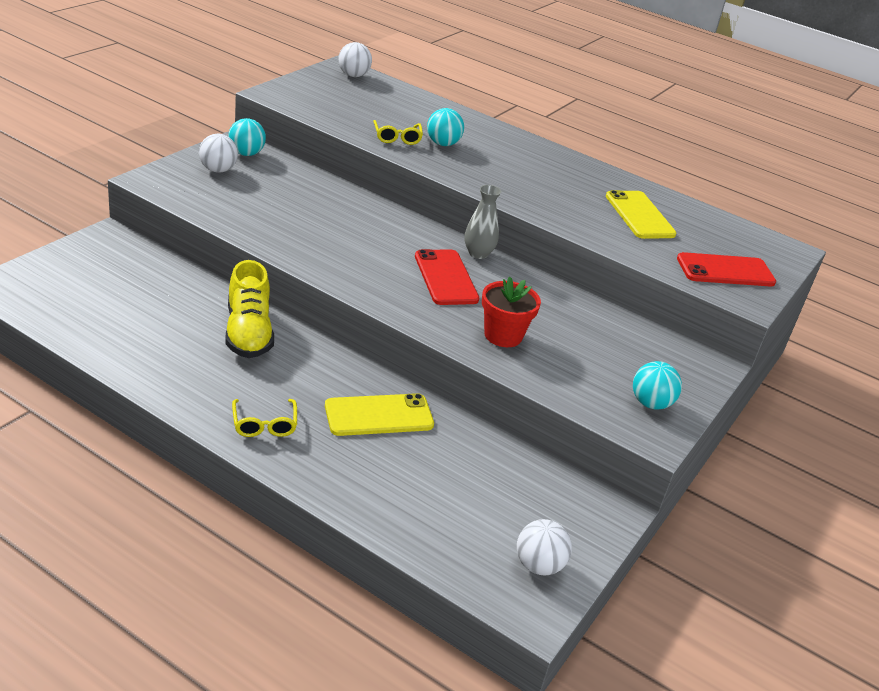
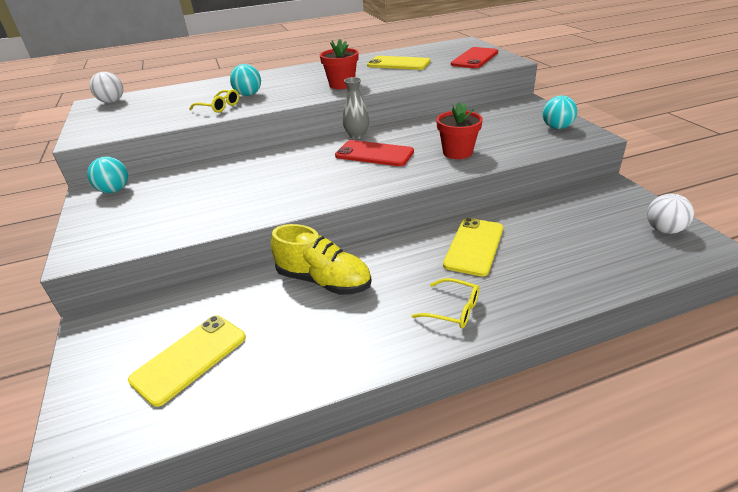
camera: 45 degrees left, 0 degrees up
(108, 297) = (189, 358): none -> yellow phone
(218, 170) = (117, 211): white ball -> none
(529, 193) = (342, 85): none -> red flower pot

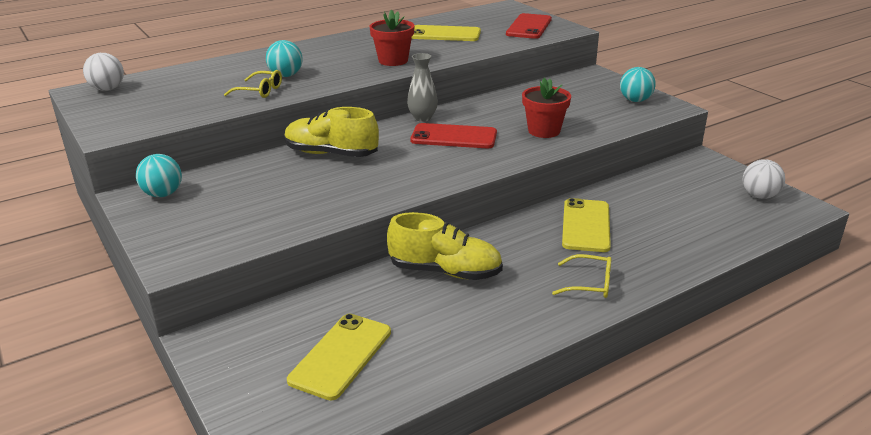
camera: 15 degrees left, 5 degrees down
(264, 163) = (331, 154): none -> yellow shoe

